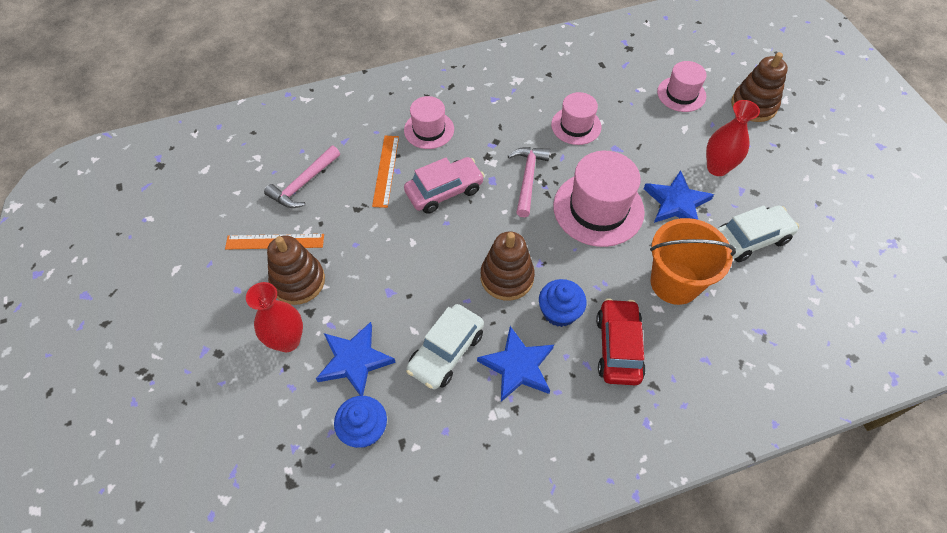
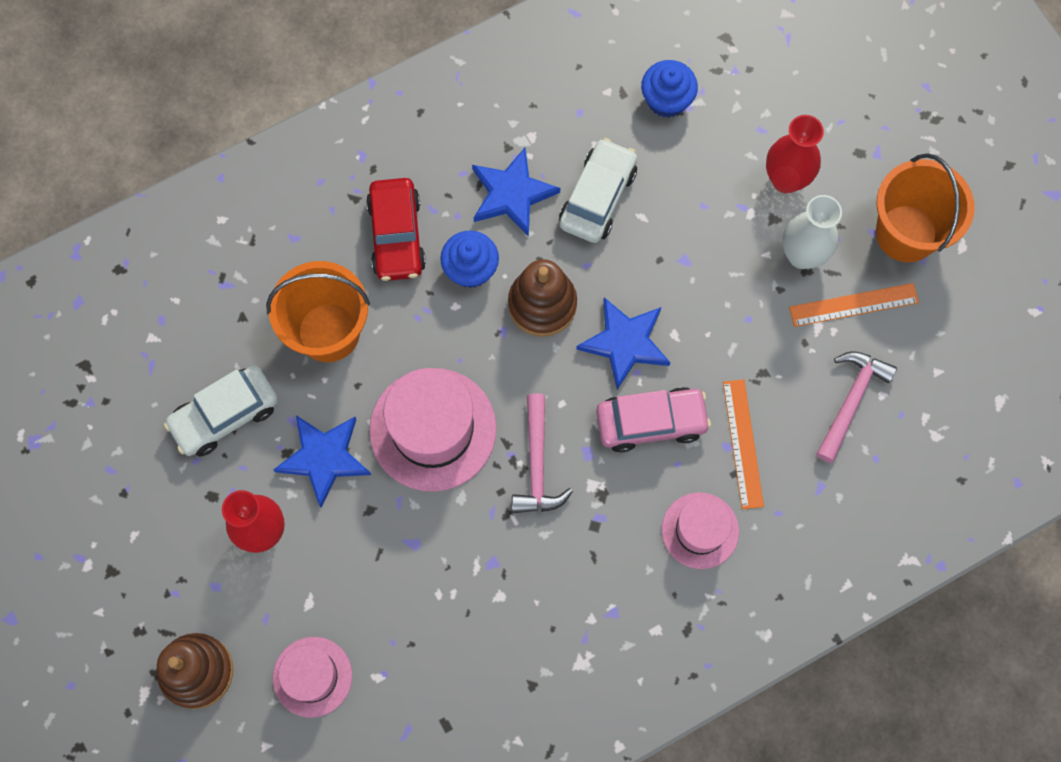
camera: 170 degrees right, 15 degrees up
(212, 284) = (906, 233): none -> orange bucket
(298, 281) = (802, 255): brown stacking toy -> white vase
(354, 360) = (700, 170): blue star -> blue star (625, 343)
(444, 191) = (651, 422): pink car -> pink car turned 150 degrees counterclockwise
(576, 126) = (477, 578): pink hat -> none

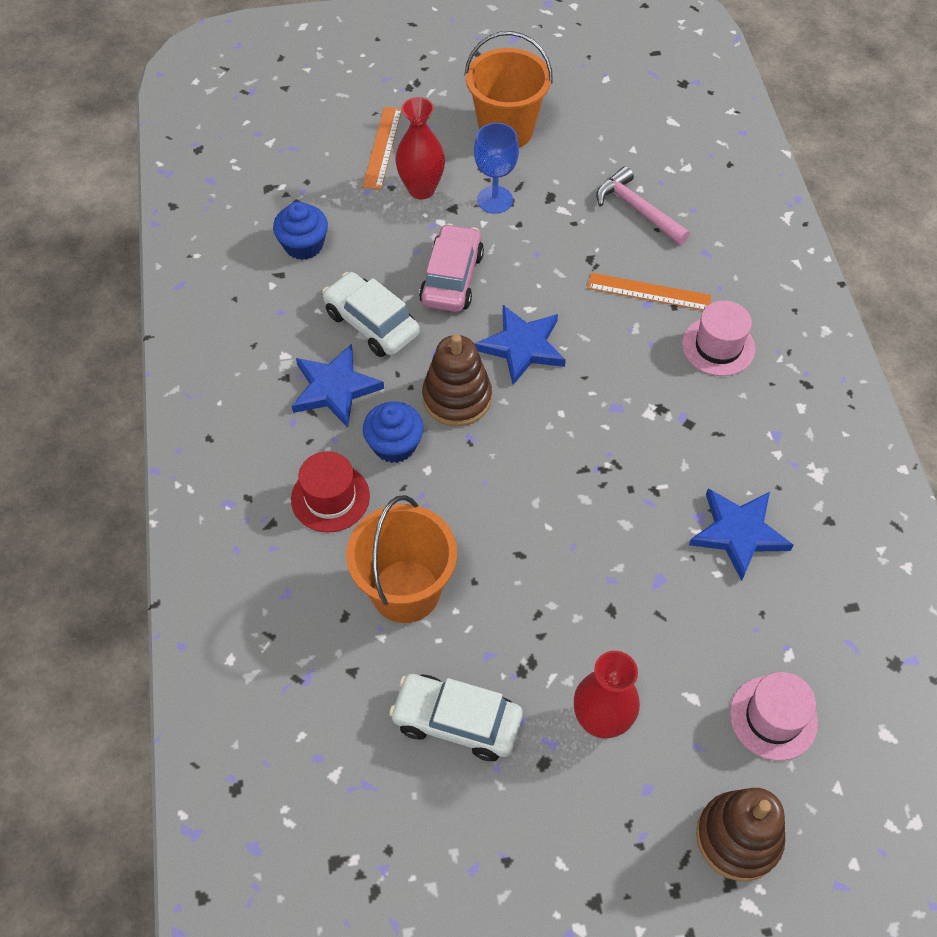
camera: 70 degrees left, 15 degrees down
(225, 415) = (456, 721): white car -> white car turned 120 degrees clockwise
(324, 458) = (541, 636): blue star -> blue star (738, 533)
(397, 236) = (330, 497): red car -> red hat
(433, 429) = (547, 527): pink hat -> none
(537, 464) = (614, 450): pink hammer -> none
(651, 422) = (605, 350): pink car -> pink car (452, 278)
(802, 255) = (495, 200): white vase -> blue goblet
(853, 305) = (554, 181): orange ruler -> orange ruler (382, 147)

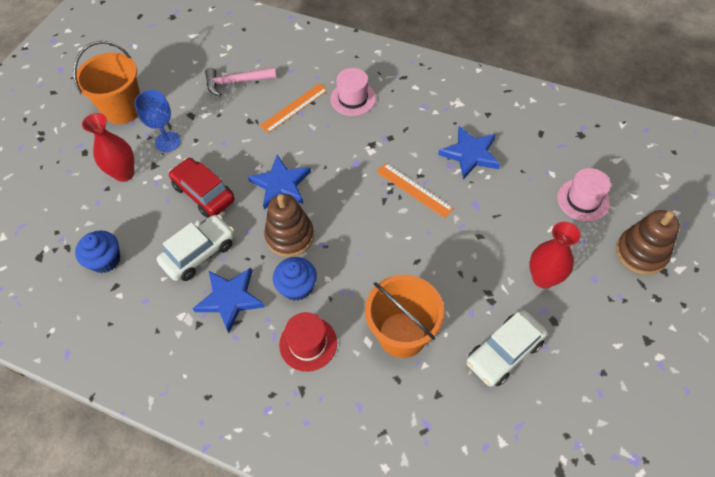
camera: 55 degrees left, 0 degrees up
(371, 323) = (199, 253): white car -> white car turned 150 degrees clockwise
(382, 147) = (72, 176): orange ruler -> orange ruler (414, 190)
(452, 278) = (204, 193): pink car -> red car

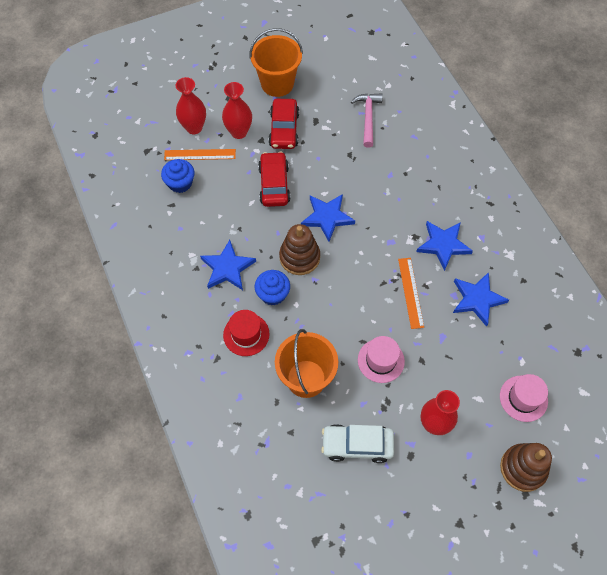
camera: 40 degrees right, 5 degrees up
(72, 201) = (194, 127): none -> red vase
(167, 142) = (284, 129): blue goblet -> red car
(199, 253) = (236, 223): white car -> none
(236, 82) = (368, 118): pink hammer -> pink hammer turned 60 degrees clockwise
(294, 108) = (389, 168): orange ruler -> orange ruler (200, 154)
(353, 98) = (436, 192): pink hat -> pink hat (381, 360)
(401, 134) = (443, 245): none -> blue star

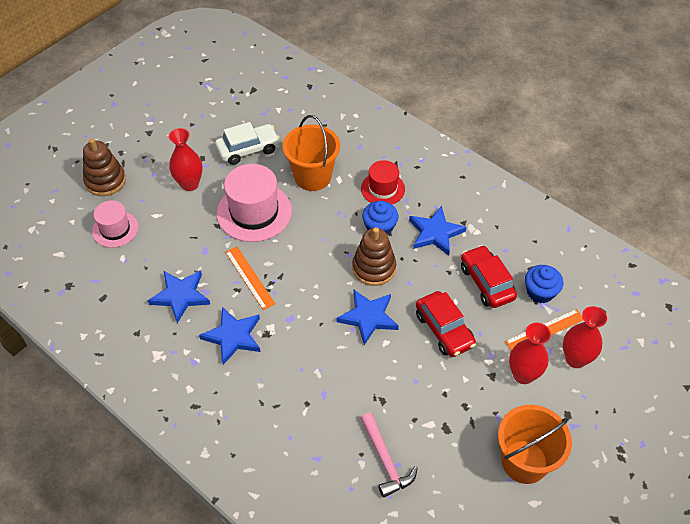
camera: 155 degrees right, 10 degrees down
(284, 129) = (475, 400): red car -> red car (486, 282)
(381, 360) = (254, 212): pink hat -> pink hat, size x1.67

